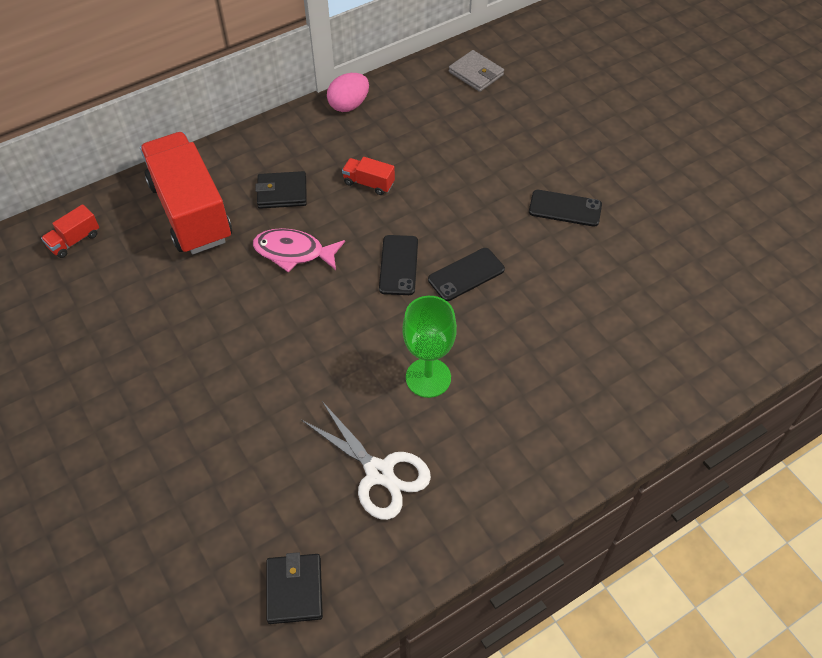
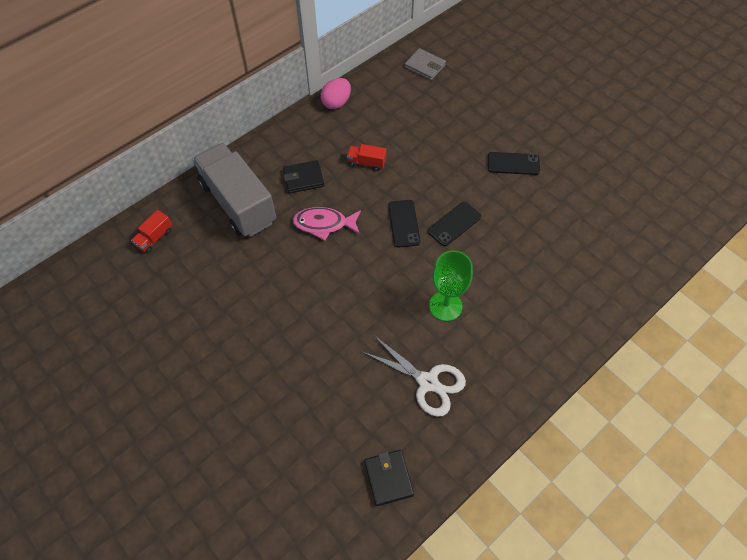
camera: 10 degrees left, 5 degrees up
(191, 211) = (238, 203): red truck -> grey truck

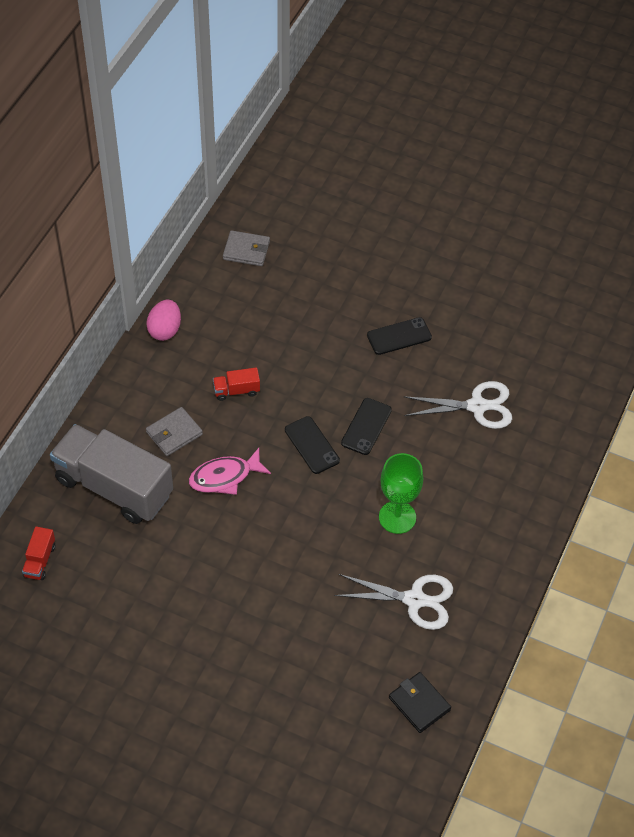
camera: 25 degrees left, 5 degrees down
(303, 178) = (174, 433): black wallet -> grey wallet
(554, 239) = (477, 406): none -> white scissors

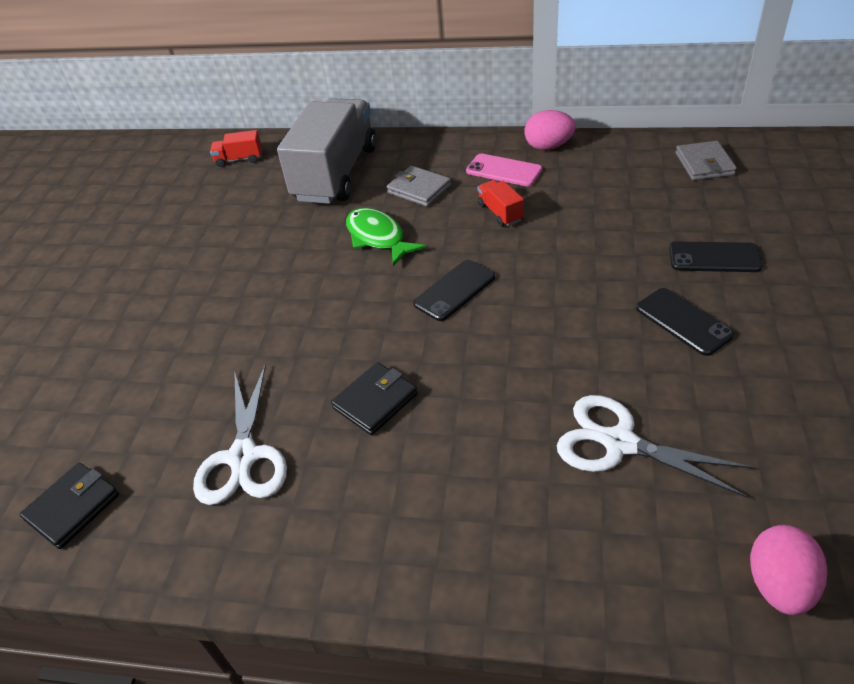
camera: 80 degrees right, 10 degrees down
(181, 370) = (503, 170): none -> pink phone
(224, 477) = (378, 237): pink fish -> green fish
(366, 426) = (510, 330): black phone -> black phone (714, 257)
(397, 517) = (375, 401): green goblet -> black wallet
(477, 406) = (619, 443): white scissors -> white scissors turned 135 degrees clockwise
(580, 379) = (779, 584): none -> pink egg

